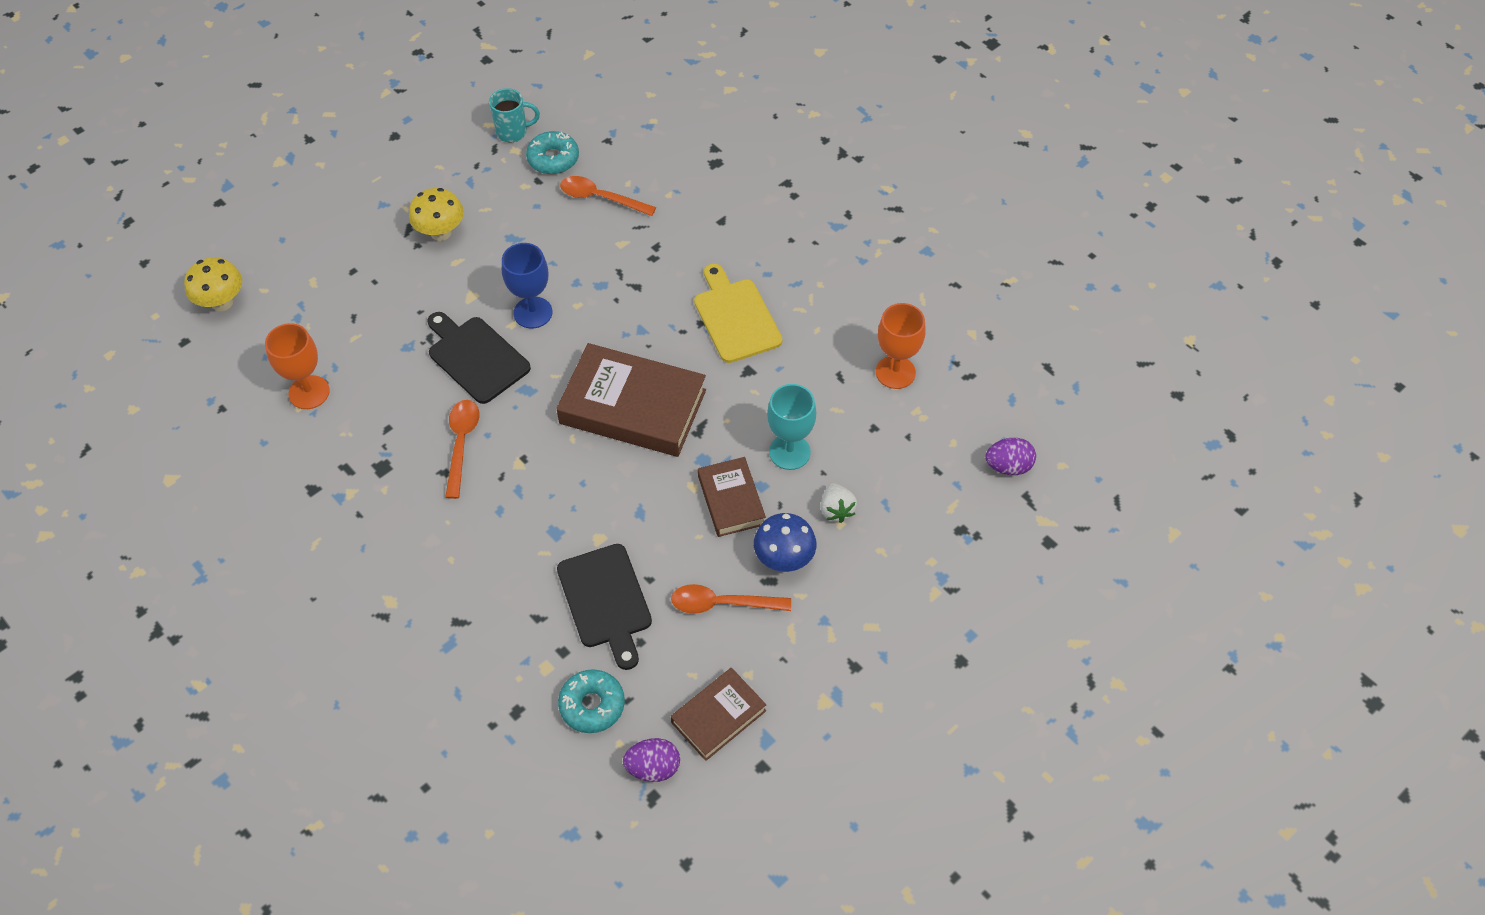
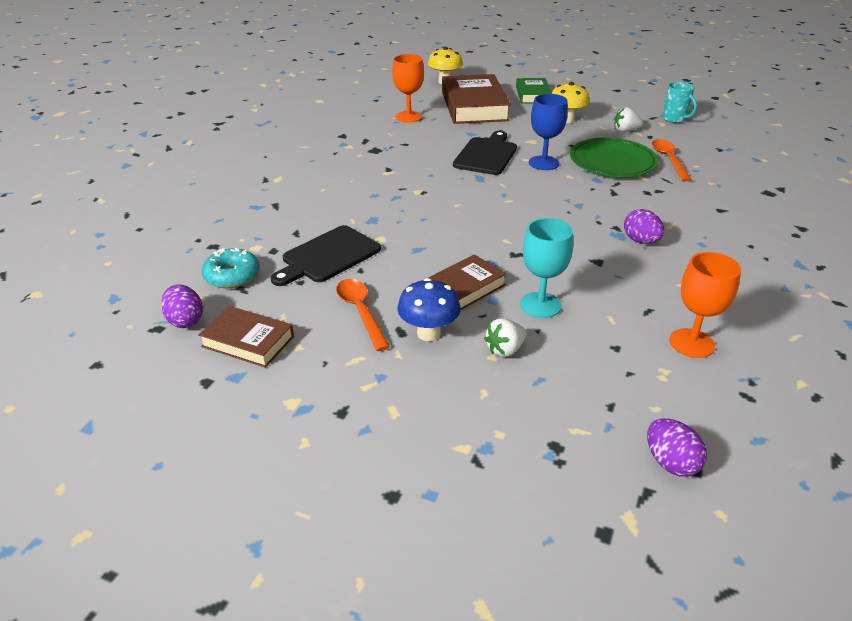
camera: 65 degrees right, 20 degrees down
(342, 227) = (533, 95): none -> green book
(461, 443) = (415, 168): orange spoon -> none
(509, 194) = (625, 131): none -> white strawberry
(553, 159) = (675, 136): turquoise donut -> none
(572, 249) = (612, 162): none -> green plate
(633, 407) = (508, 220): brown book -> brown book (474, 106)
(735, 317) = (641, 241): yellow cutting board -> purple egg

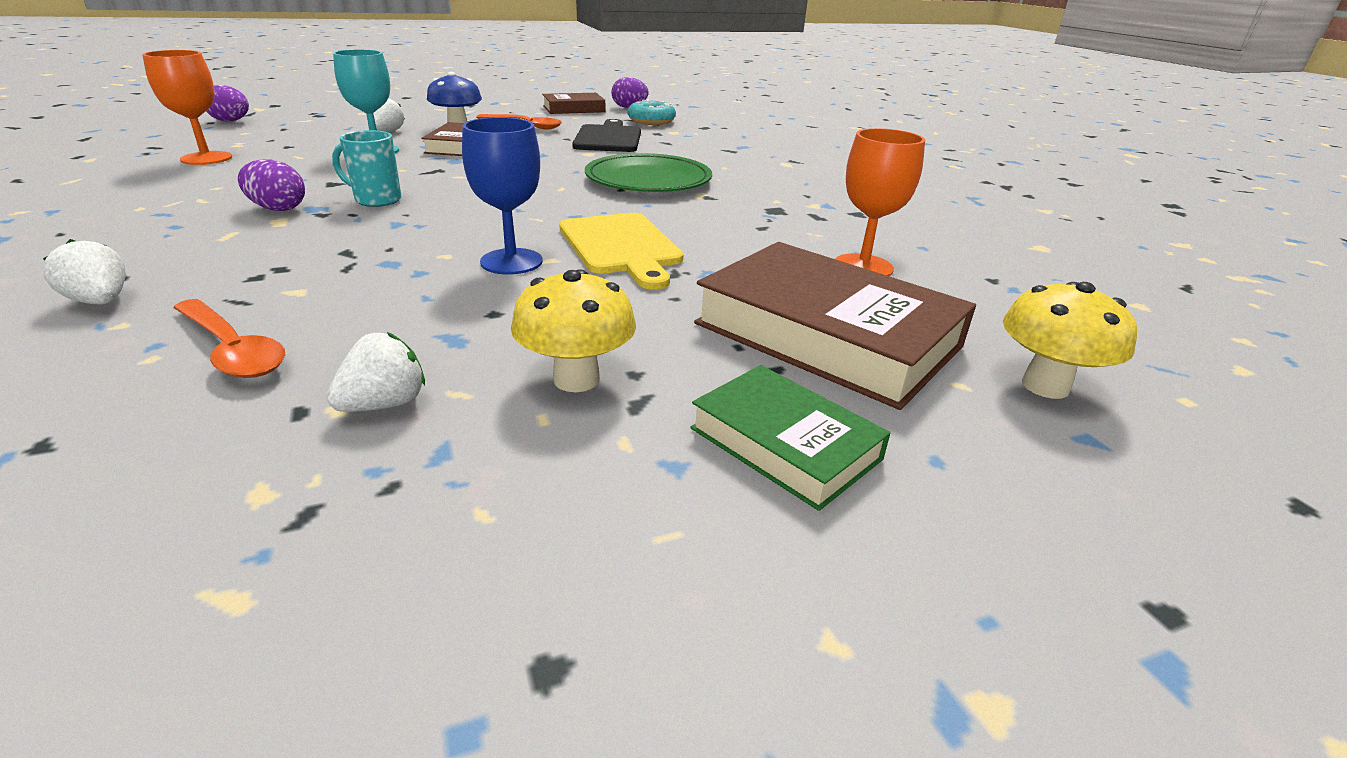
camera: 135 degrees right, 5 degrees down
(486, 155) = (621, 246): black cutting board -> yellow cutting board
(612, 162) = (376, 303): green plate -> green plate (648, 180)
(674, 119) = (203, 546): turquoise mug -> turquoise mug (376, 200)
(722, 196) = (101, 301): none -> white strawberry

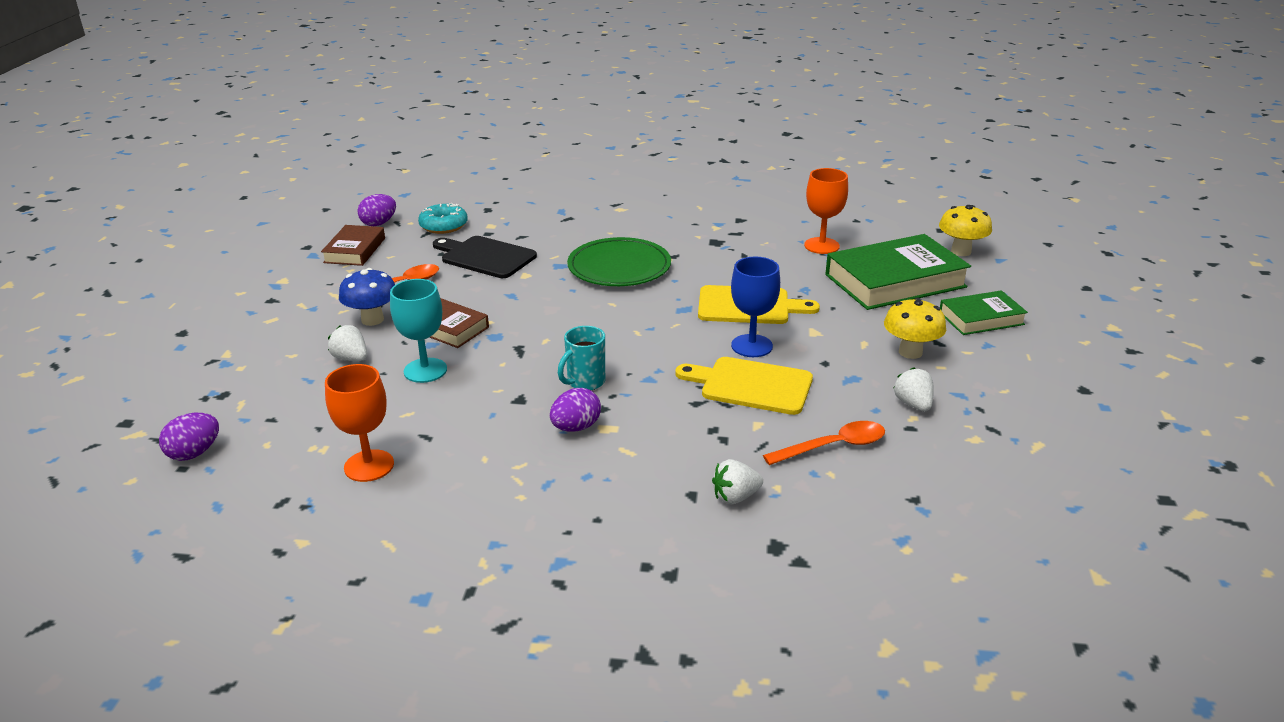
camera: 60 degrees left, 0 degrees up
(402, 274) = (751, 385): none -> yellow cutting board
(827, 334) = (895, 281): brown book -> green book

